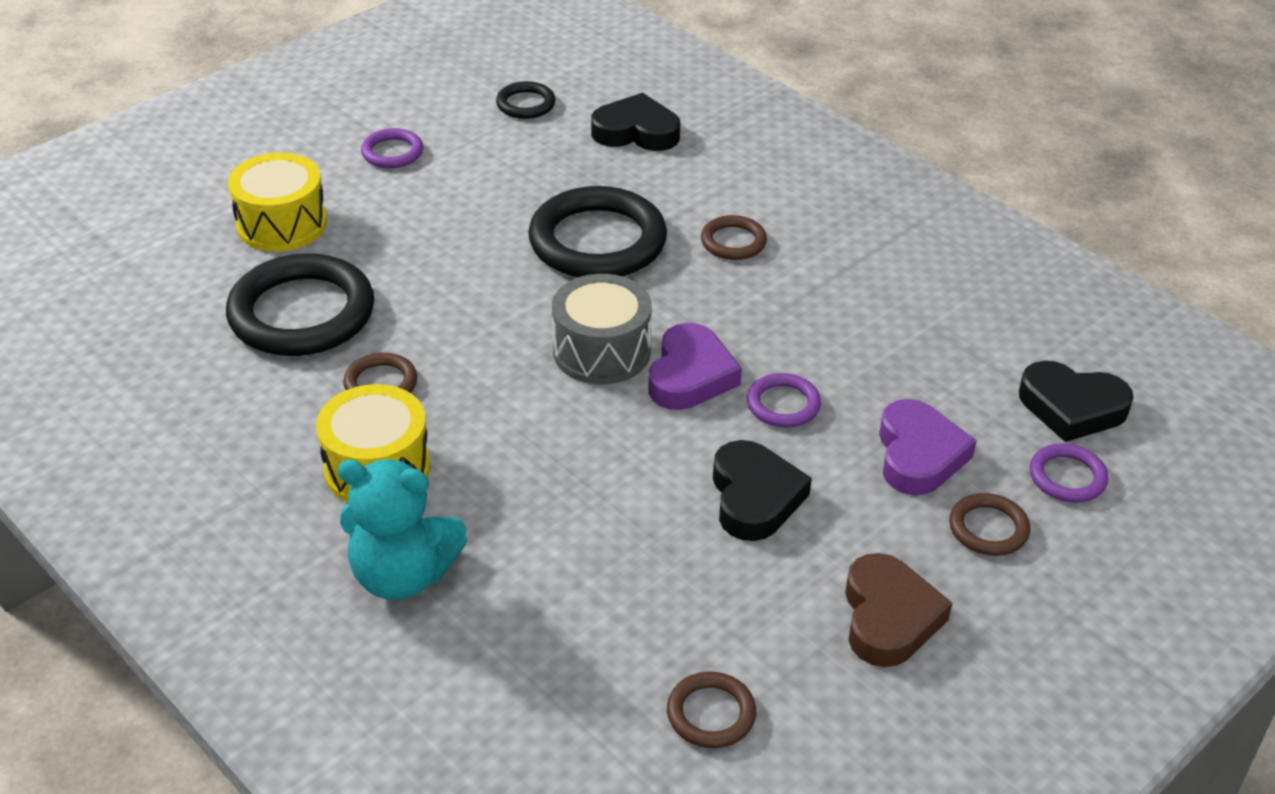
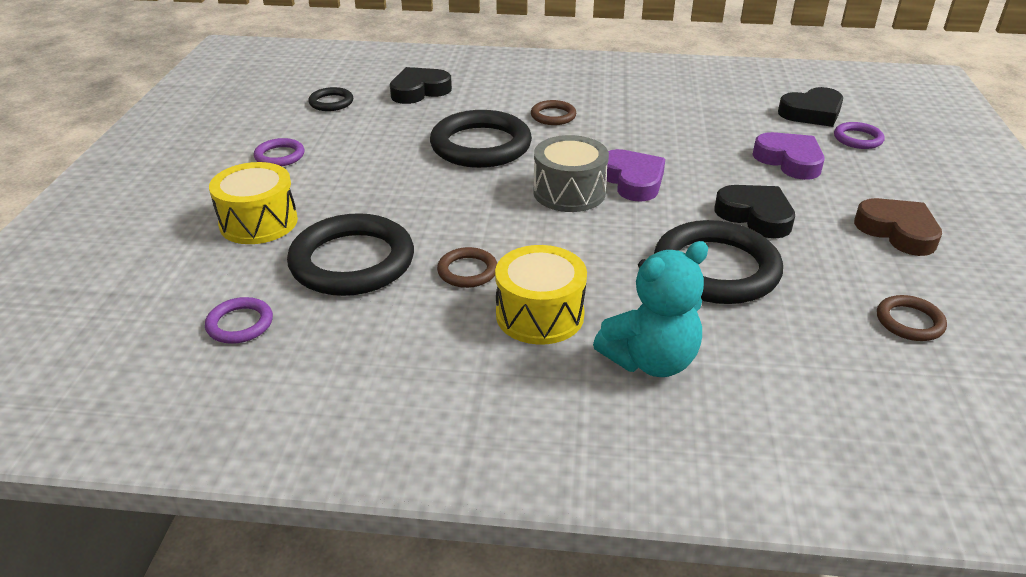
camera: 40 degrees left, 5 degrees down
(610, 528) = (716, 269): none -> black ring
(783, 404) = (697, 171): purple ring -> purple ring (240, 324)
(988, 528) = (867, 174): brown ring -> none

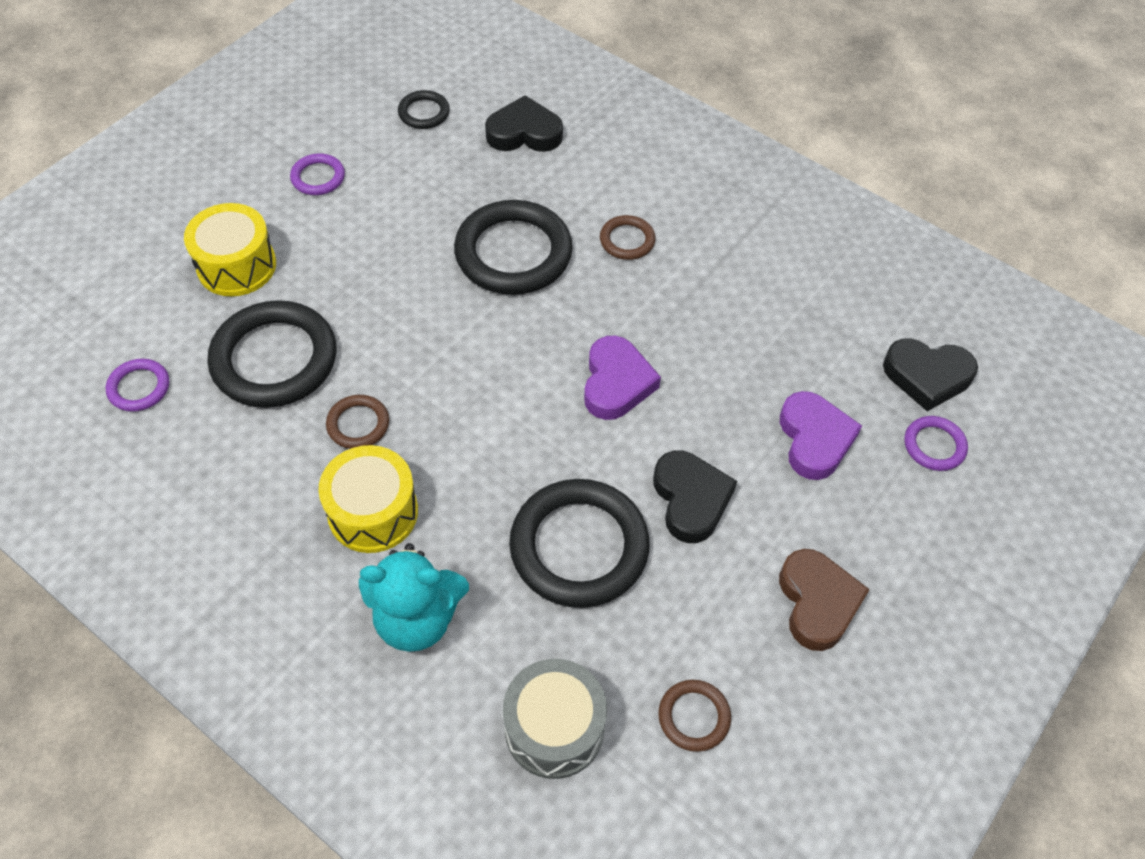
camera: 30 degrees right, 20 degrees up
(569, 192) = (538, 367): grey drum -> grey drum (554, 728)

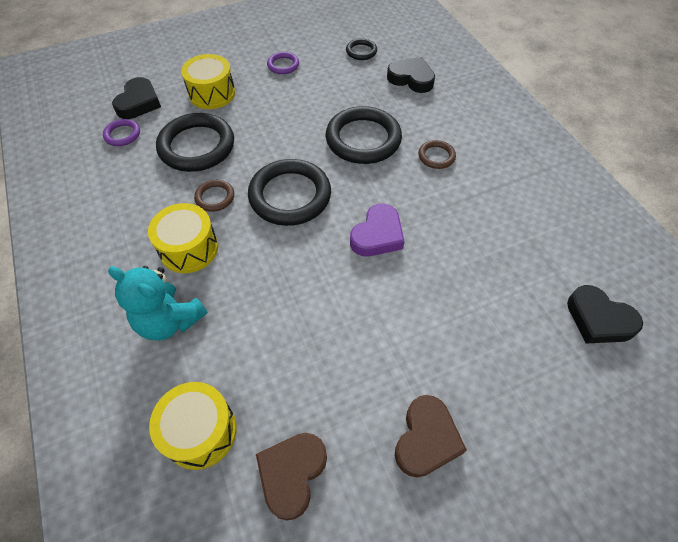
camera: 30 degrees right, 0 degrees up
(554, 728) = (200, 431): grey drum -> yellow drum
(579, 547) = (291, 323): black ring -> black ring (290, 196)
(690, 499) = (380, 327): black heart -> black heart (139, 103)
(694, 717) = (292, 474): brown ring -> brown heart
(814, 439) = (489, 326): purple heart -> none
(934, 446) = (578, 370): purple ring -> none

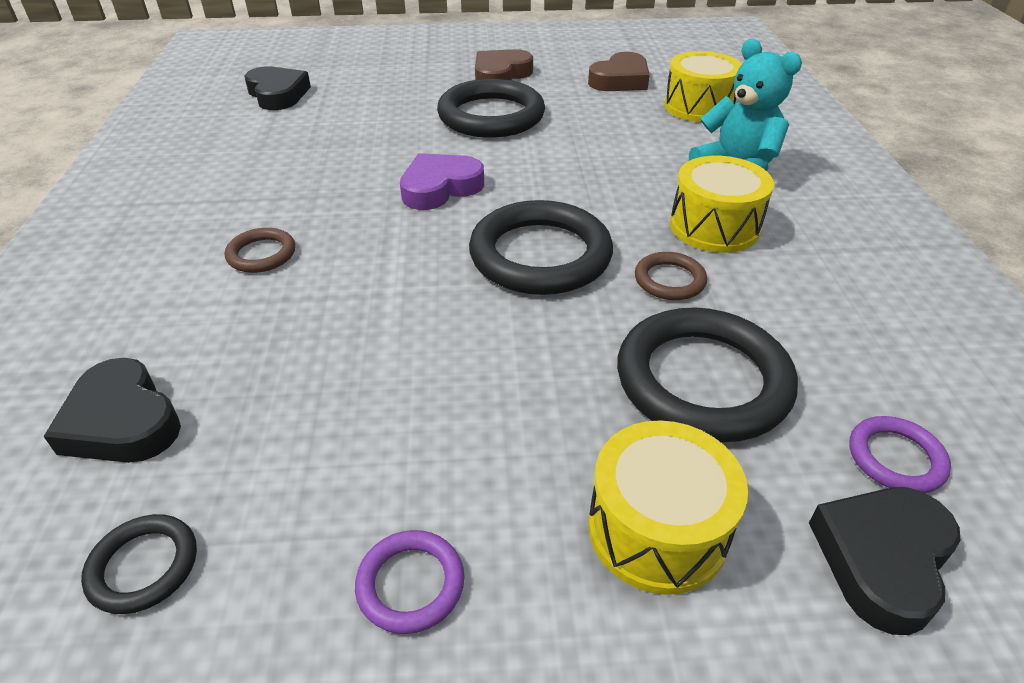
camera: 160 degrees left, 15 degrees down
(363, 139) = (356, 311): black ring -> black ring (491, 116)

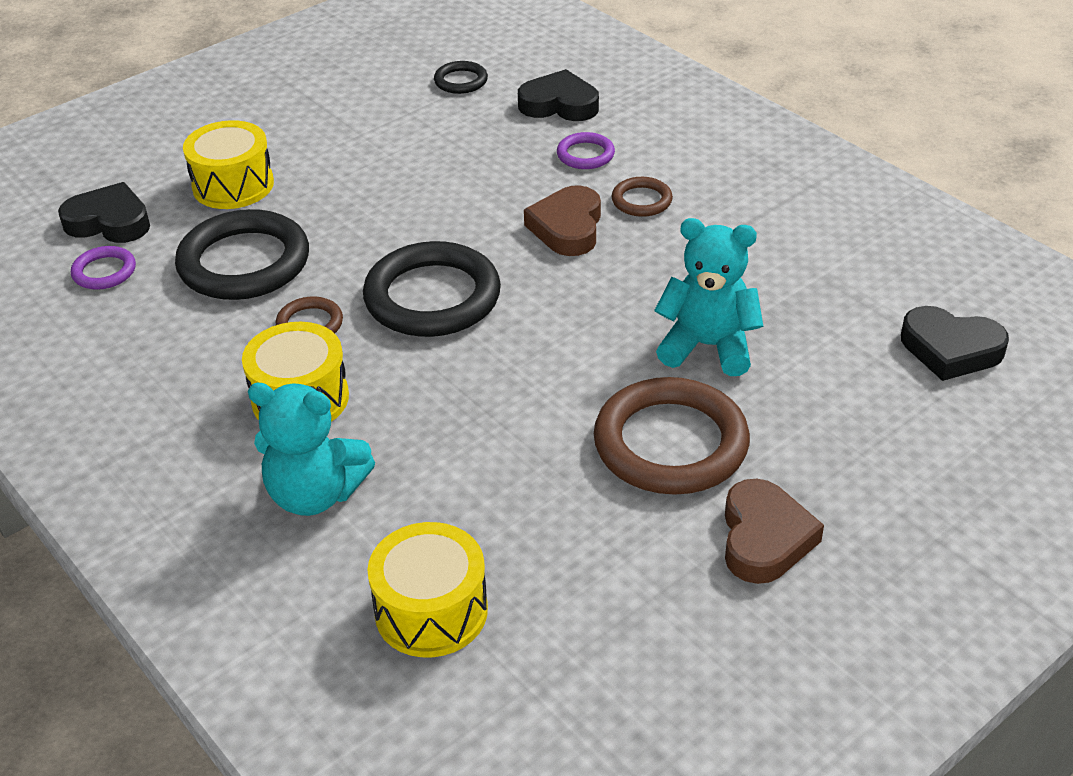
camera: 145 degrees right, 0 degrees up
(396, 145) = (707, 346): none -> turquoise teddy bear
(410, 584) = (337, 123): purple ring -> purple ring (585, 155)
(440, 188) = (593, 318): purple heart -> none
(491, 116) = (670, 443): black ring -> brown ring
(620, 80) = (590, 623): brown heart -> brown heart (567, 227)
(882, 559) = (109, 222): black heart -> black heart turned 75 degrees counterclockwise

